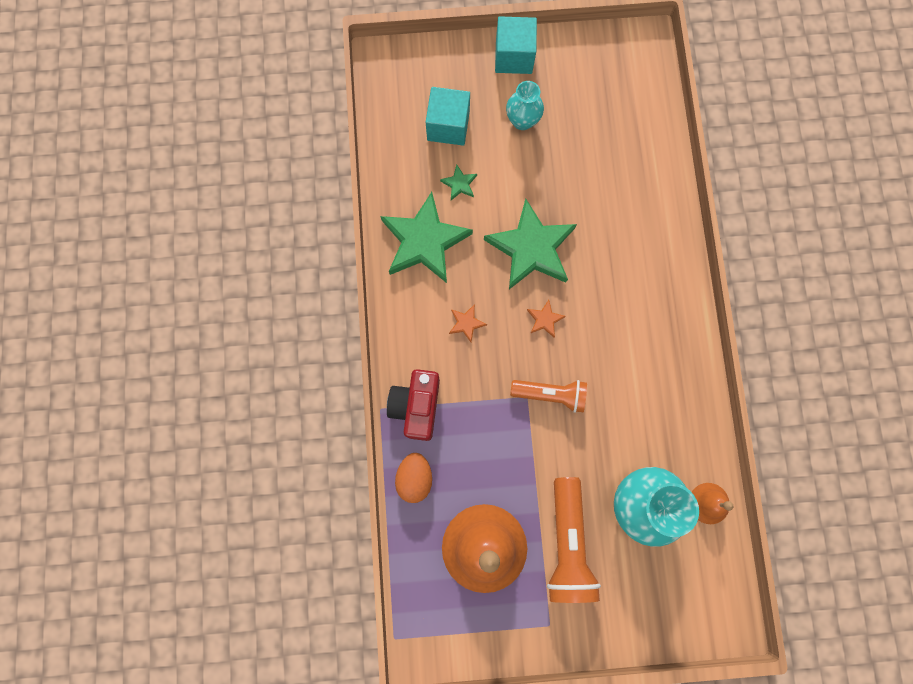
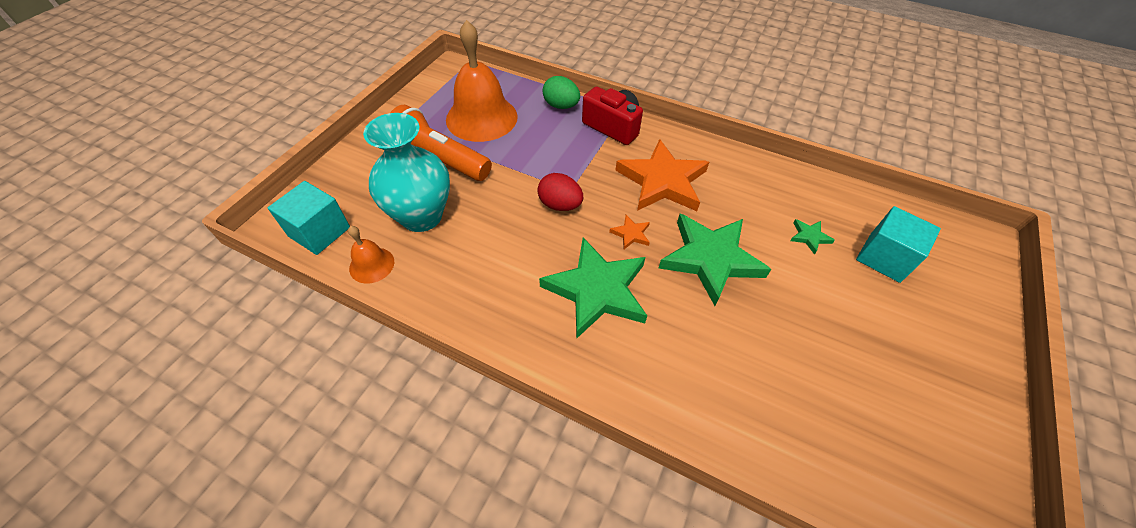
camera: 120 degrees right, 25 degrees down
(415, 478) = (561, 106): orange egg -> green egg
(424, 241) = (757, 188): green star -> green star (597, 290)
(466, 323) = (662, 181): orange star -> orange star, size x2.43
(513, 57) = (974, 362): turquoise cube -> turquoise cube (319, 232)
(522, 121) = (874, 326): turquoise vase -> none
(550, 394) = (560, 205): orange flashlight -> red egg

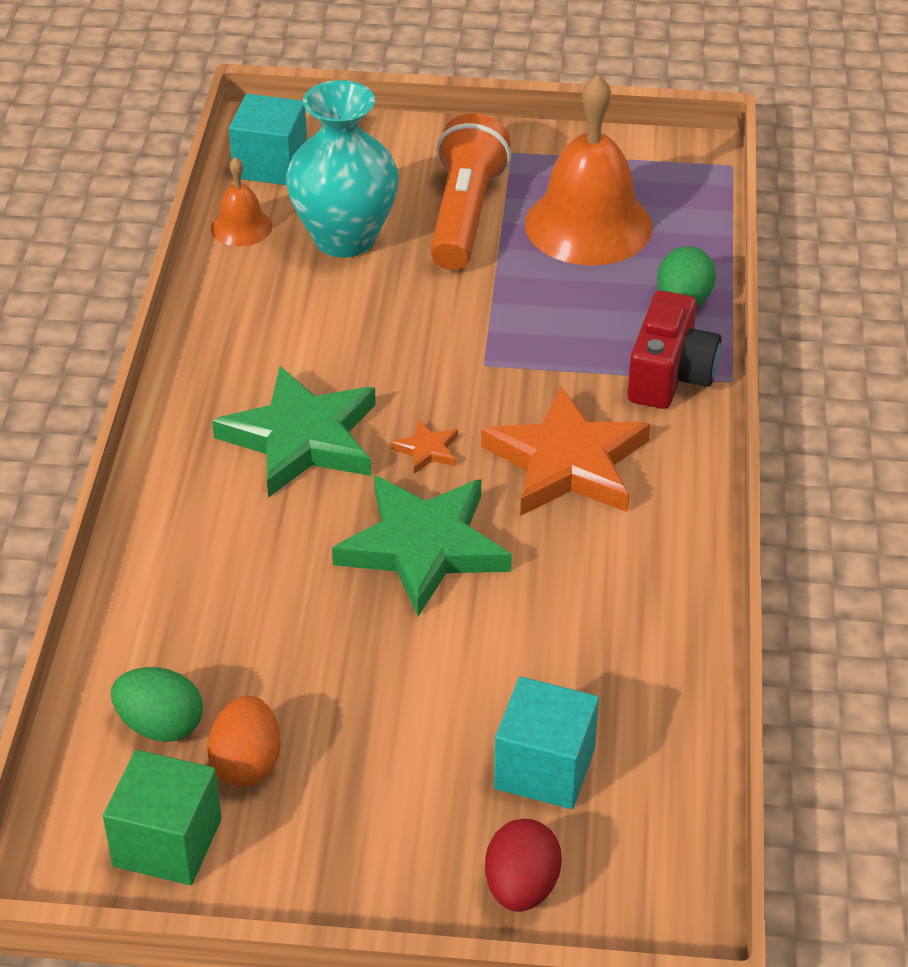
camera: 70 degrees right, 10 degrees down
(560, 205) = (444, 362): red egg -> red egg (521, 887)
(809, 237) = (540, 664): green star -> none
(845, 446) = (160, 726): none -> green egg
(880, 401) = (247, 764): none -> orange egg
(951, 469) = (167, 842): none -> green cube

